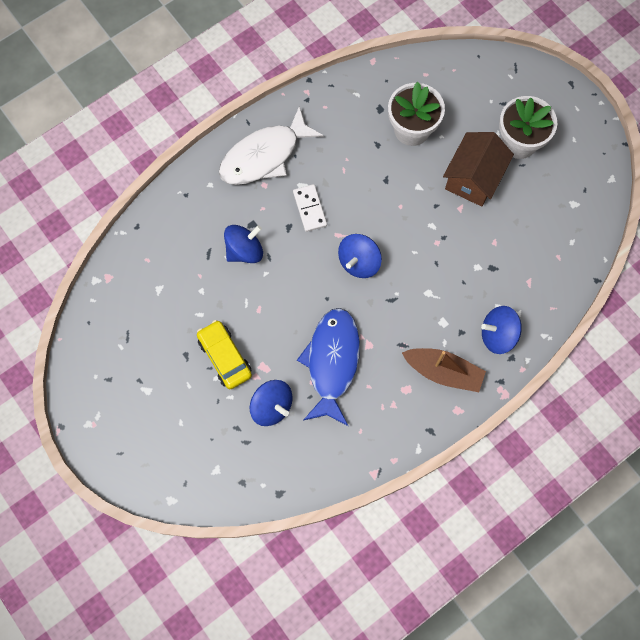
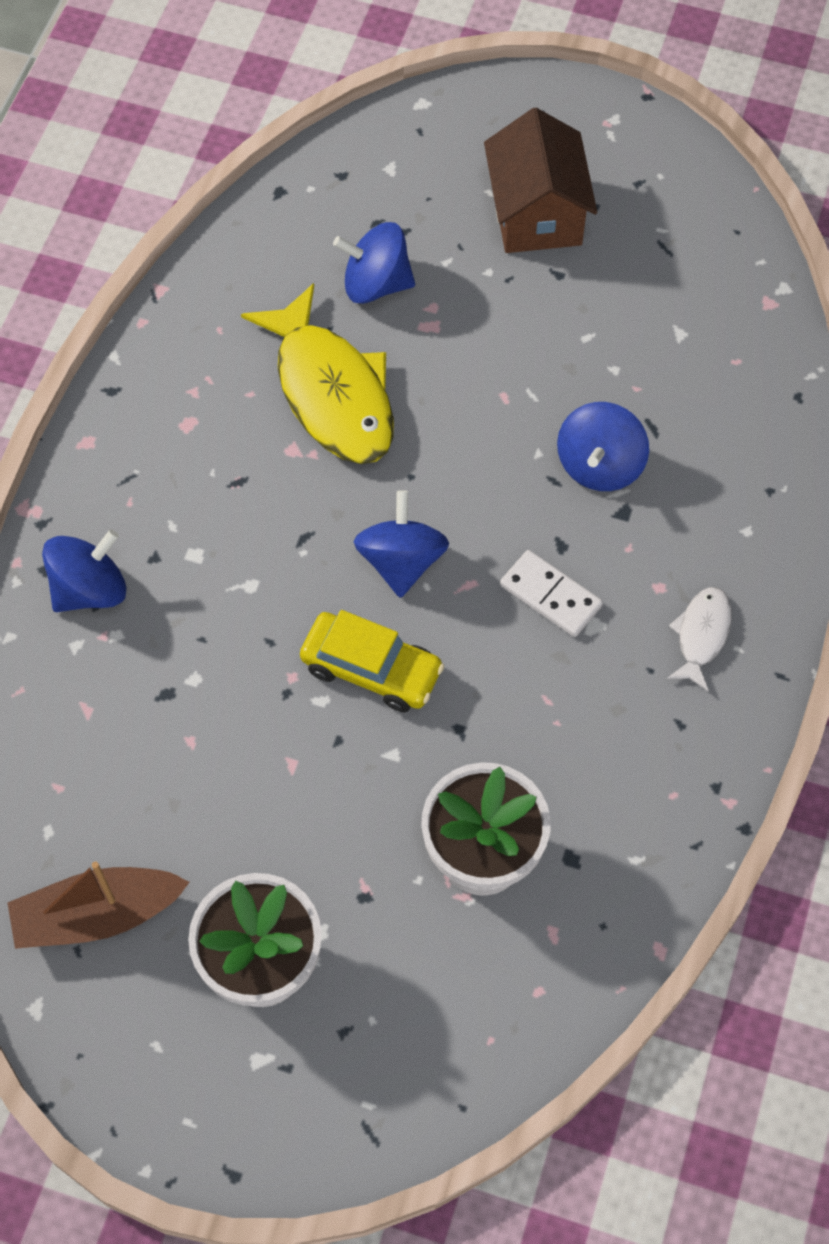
camera: 145 degrees right, 10 degrees down
(225, 357) = (499, 304): yellow car -> yellow car (371, 669)
(264, 156) = (701, 635): white fish -> white fish, size x0.48
(332, 362) = (331, 392): blue fish -> yellow fish
(443, 372) = (145, 482): brown boat -> brown boat (97, 915)
(473, 178) = (304, 835): brown house -> brown house (536, 213)

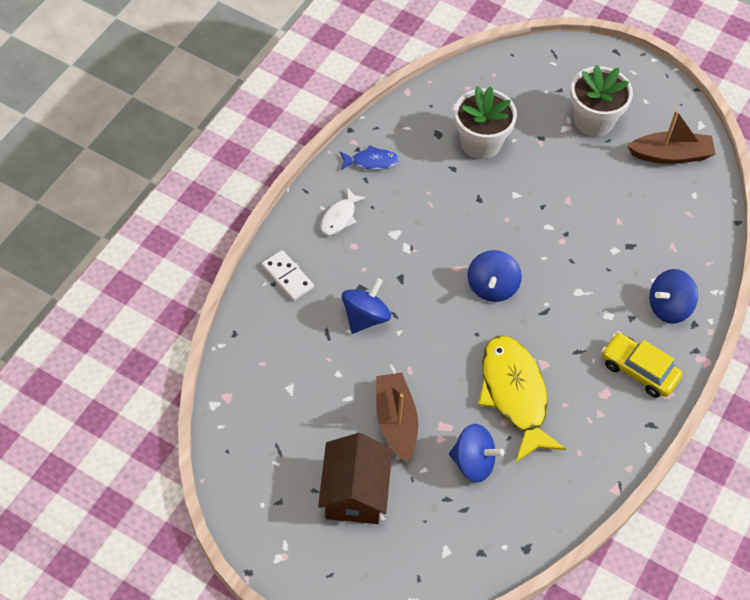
camera: 170 degrees left, 5 degrees down
(371, 669) = (519, 236): yellow car -> yellow car (639, 370)
(505, 317) = (396, 421): none -> brown boat
(551, 595) = (414, 253): white domino -> white domino (287, 277)
(681, 764) = (371, 162): none -> blue fish

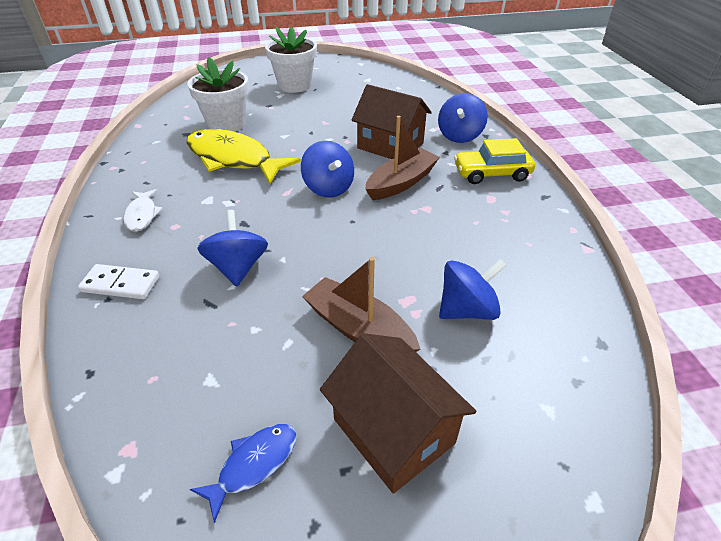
camera: 40 degrees left, 15 degrees down
(371, 162) = (142, 170): blue fish -> blue fish (254, 464)
(514, 394) = (432, 239): yellow fish -> yellow fish (233, 159)
(592, 274) = (390, 146): none -> brown house
(671, 155) = (361, 79): brown boat -> brown boat (401, 183)

